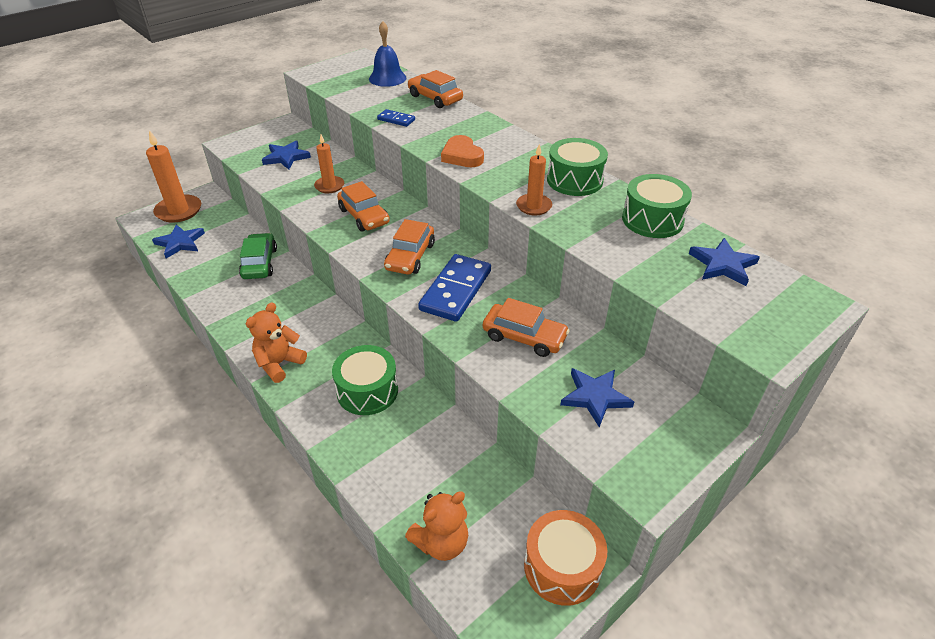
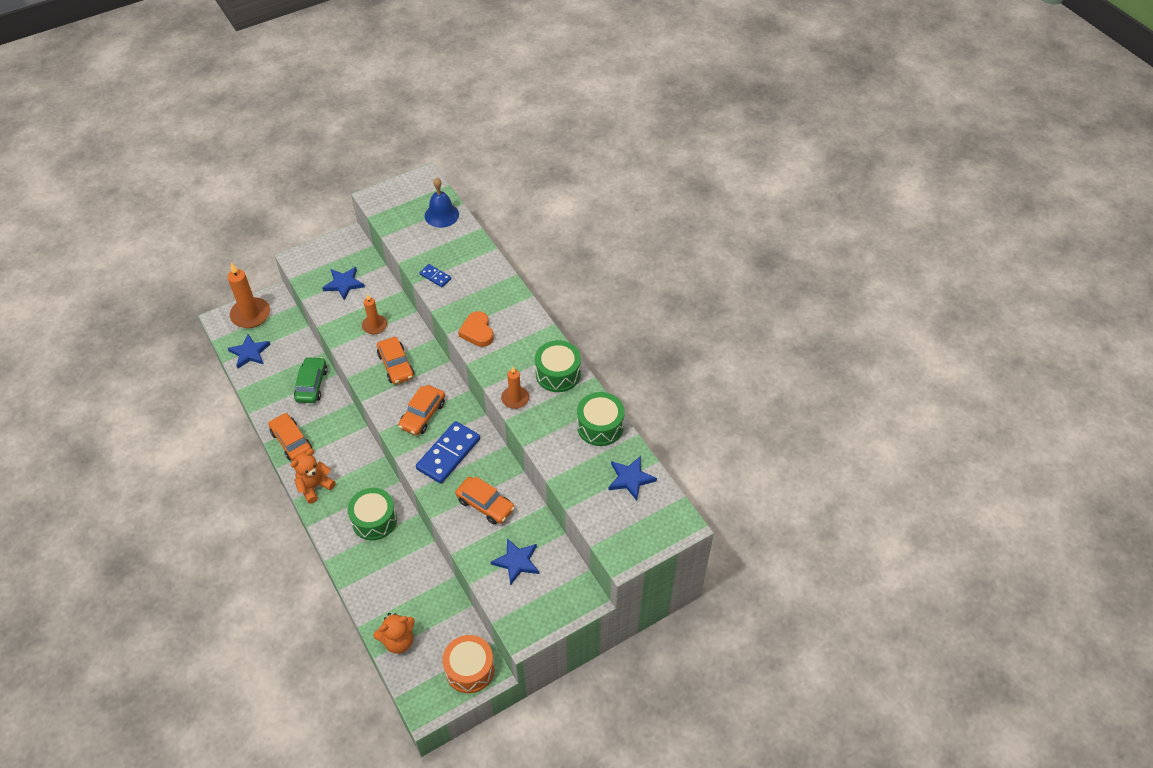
camera: 10 degrees right, 10 degrees up
(435, 98) = (476, 250): orange car -> orange car (291, 441)

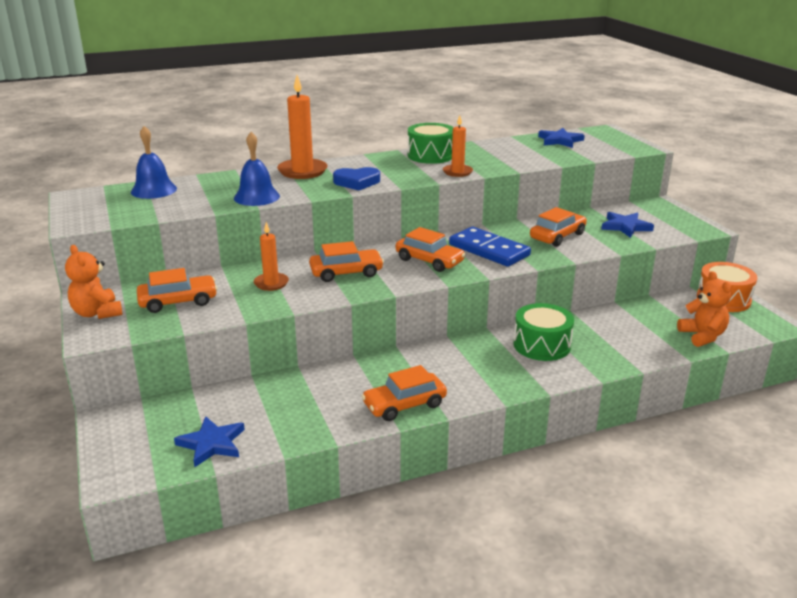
camera: 80 degrees left, 25 degrees down
(250, 315) = (127, 443): orange candle -> orange candle (302, 171)
(311, 385) = (307, 386): green car -> none
(315, 486) = (486, 387): orange teddy bear -> orange teddy bear (97, 313)
(344, 284) = (178, 301): blue star -> orange car
(435, 277) = (256, 197): blue domino -> blue bell
(477, 332) = (357, 182): orange heart -> blue heart
(600, 426) = (499, 146): green drum -> none

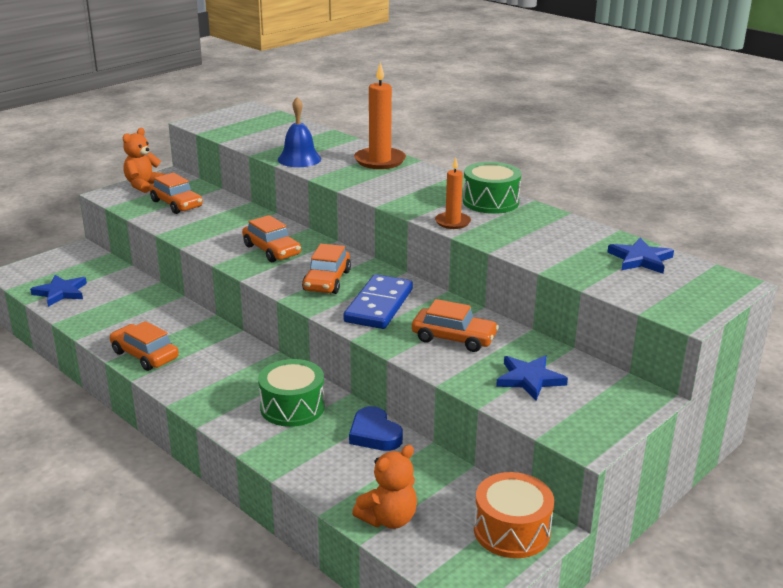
camera: 65 degrees right, 0 degrees up
(154, 190) = (282, 125): blue bell -> none
(271, 283) = (229, 227): orange candle -> none
(357, 182) = (373, 186): blue heart -> blue heart (374, 434)

